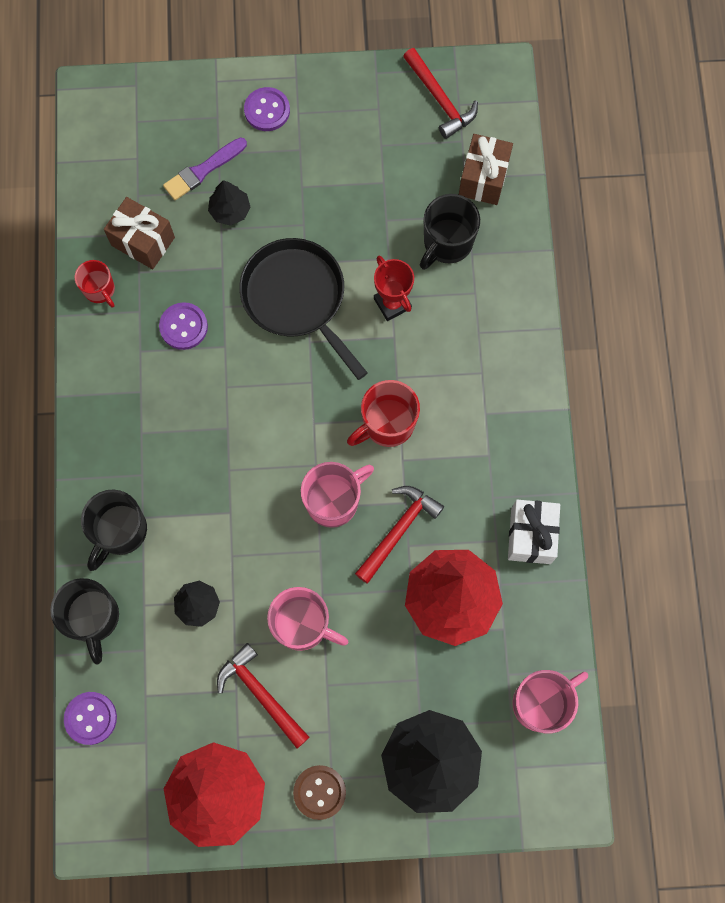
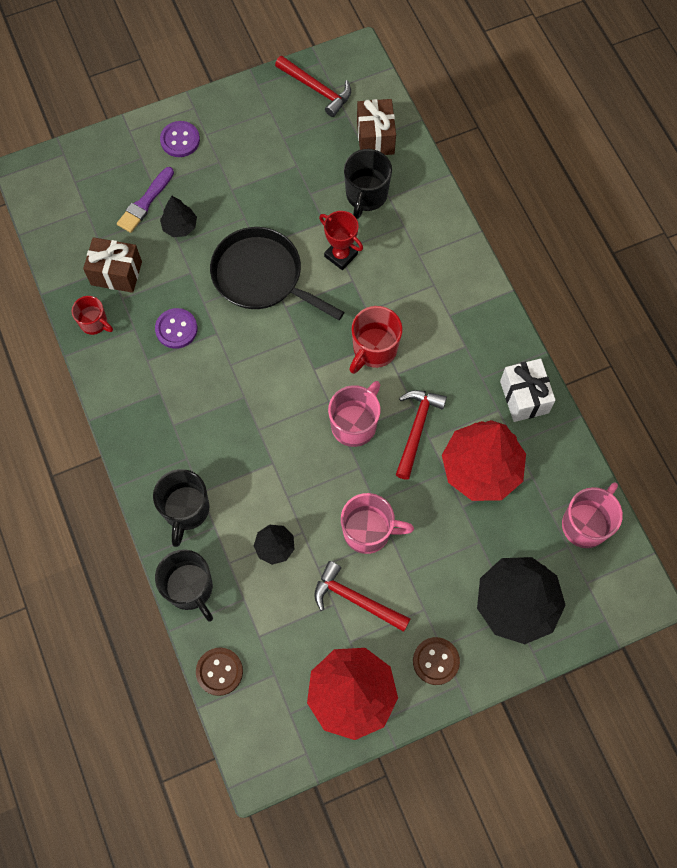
camera: 20 degrees left, 5 degrees down
(91, 718) = (219, 671): purple button -> brown button

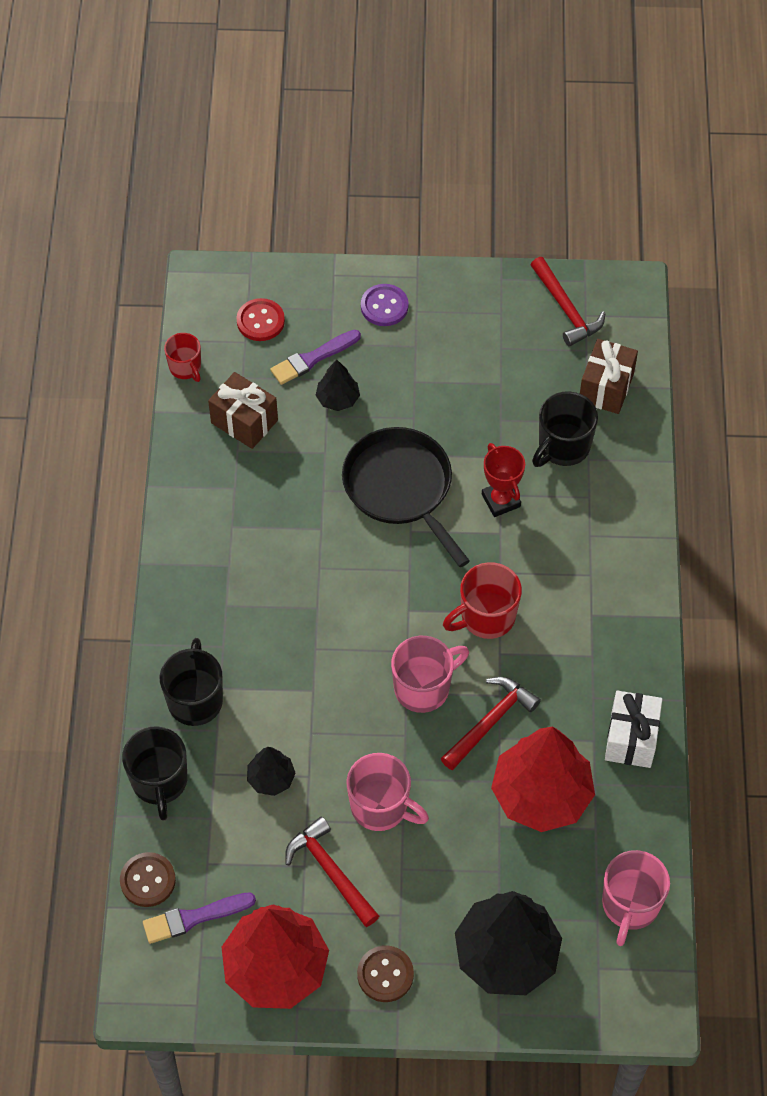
camera: 25 degrees right, 10 degrees down
(90, 189) = (260, 321): none -> red button
(94, 323) = (195, 464): red mug -> red mug (185, 368)
(176, 329) = (279, 506): purple button -> none
(186, 510) = (195, 699): black mug -> black mug turned 150 degrees clockwise
(270, 684) = (194, 918): none -> purple brush
(585, 524) = (630, 905): pink mug -> pink mug turned 135 degrees clockwise

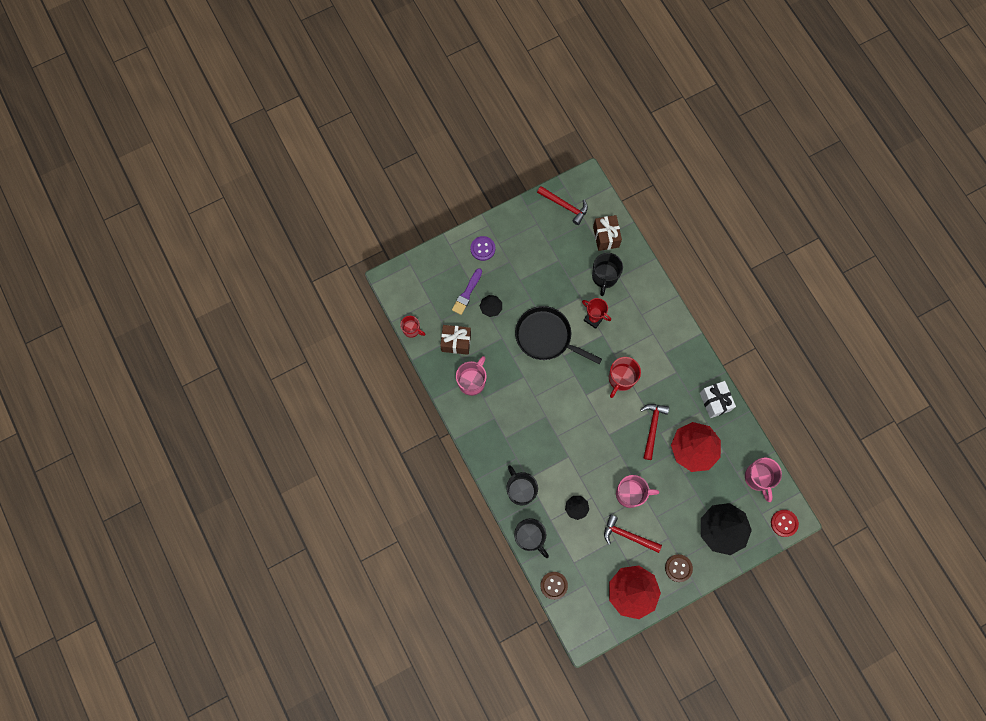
camera: 30 degrees left, 15 degrees up
(194, 918) = (584, 590): purple brush -> none
(260, 321) = (431, 287): red button -> red button (784, 523)
(423, 688) = (615, 428): pink mug -> pink mug (472, 381)

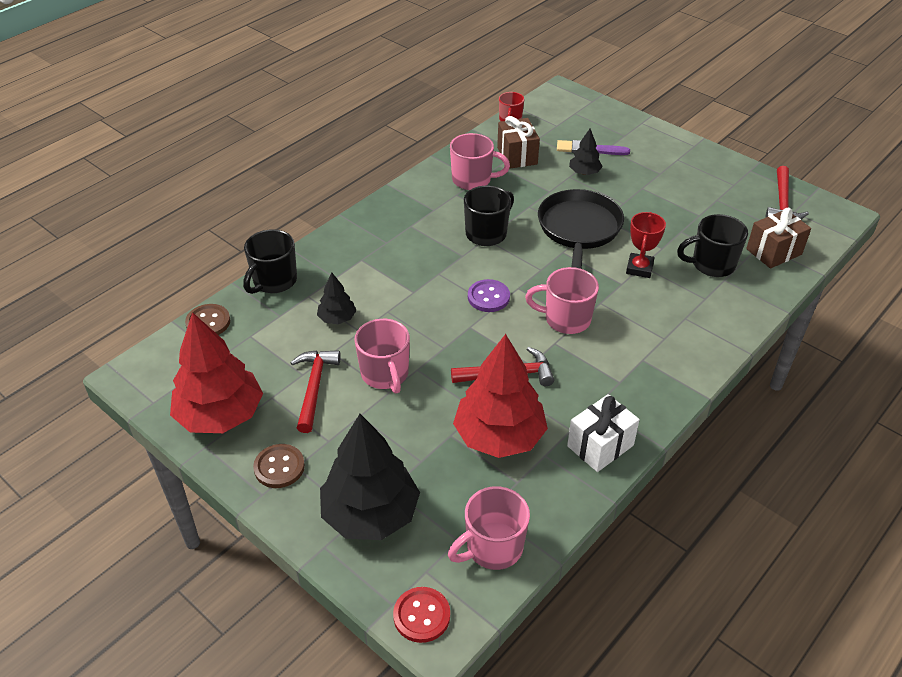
camera: 70 degrees right, 30 degrees down
(482, 249) = (659, 148): purple button -> purple button (488, 297)
(520, 490) = (341, 256): black mug -> black mug (487, 233)
(621, 379) = (566, 319): red mug -> pink mug

